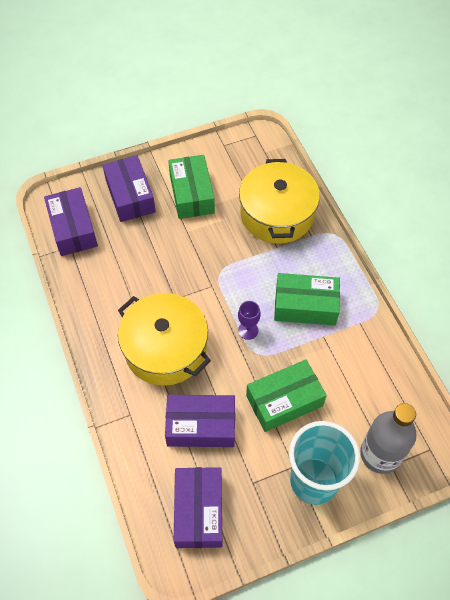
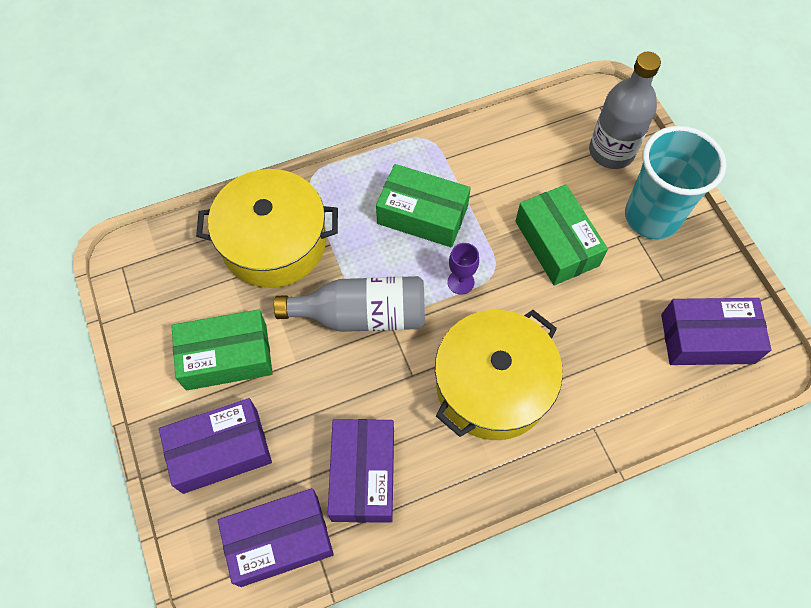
camera: 90 degrees left, 5 degrees up
(201, 426) = (599, 338): purple box -> purple box (363, 475)
(221, 268) = (362, 315): none -> grey bottle
(305, 306) = (422, 215): green box -> green box turned 75 degrees counterclockwise

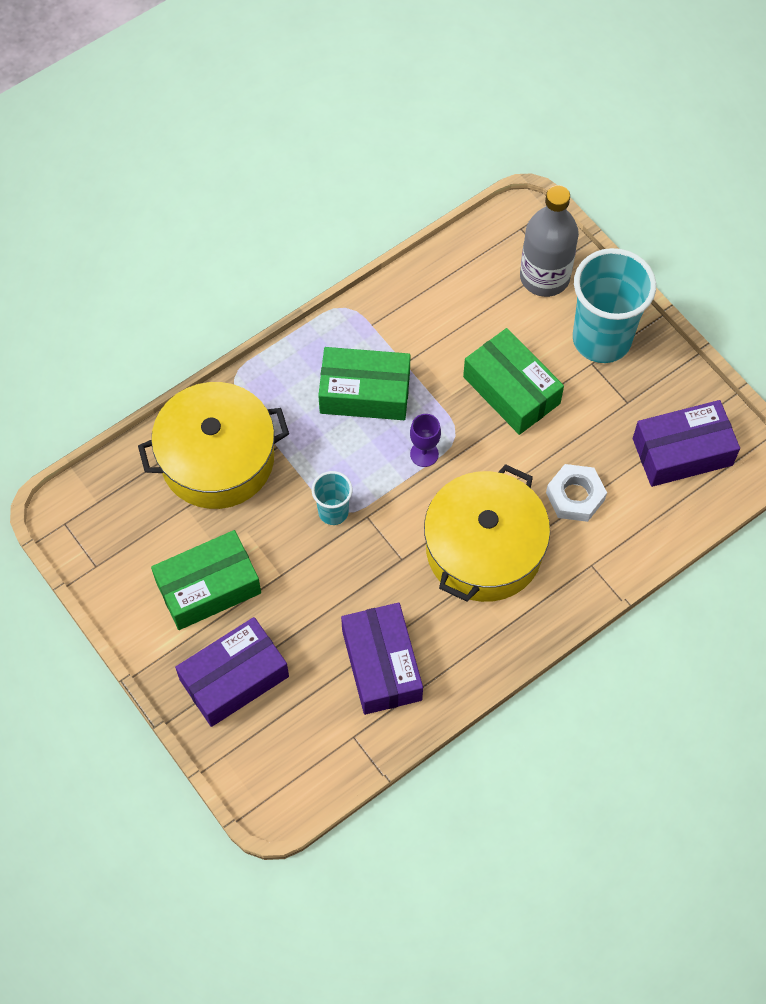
camera: 15 degrees left, 0 degrees up
(279, 540) = (320, 744): purple box -> none
(362, 315) = (333, 512): grey bottle -> turquoise cup
(593, 356) = (575, 496): none -> white nut

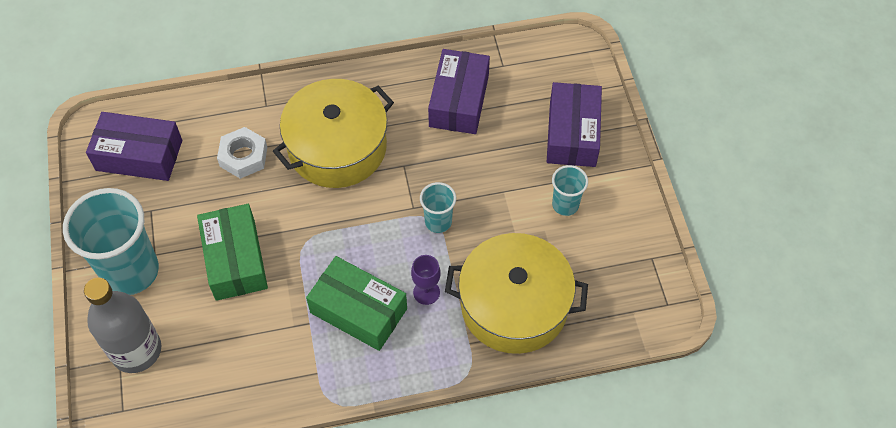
camera: 155 degrees left, 5 degrees down
(208, 587) = (565, 205): green box -> turquoise cup
(234, 678) = (572, 133): purple box -> purple box turned 75 degrees counterclockwise
(424, 454) = (339, 237): purple goblet -> purple goblet (426, 292)

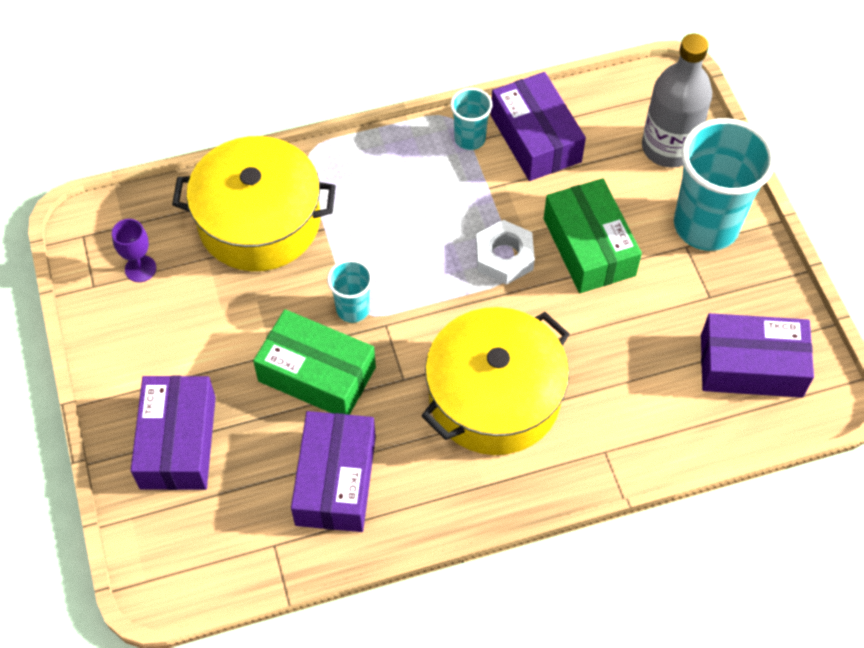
camera: 175 degrees right, 0 degrees up
(243, 156) = (615, 374): white nut -> white nut (504, 257)
(256, 370) = (535, 138): none -> purple box
(358, 311) = (435, 203): green box -> green box (317, 374)
(426, 292) = (360, 228): purple goblet -> purple goblet (140, 269)
(565, 205) = (193, 342): turquoise cup -> turquoise cup (470, 139)

